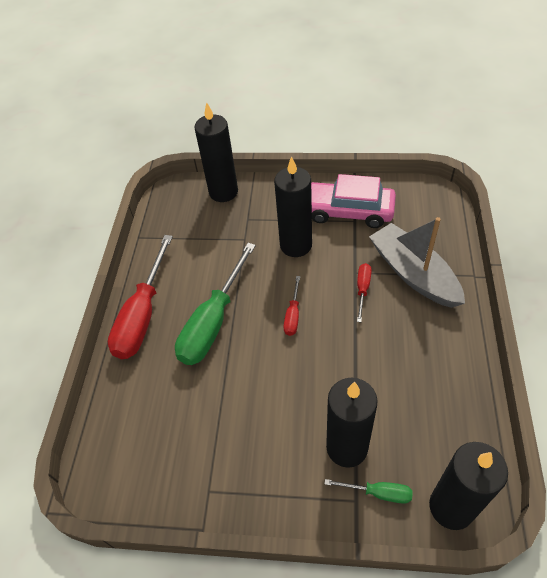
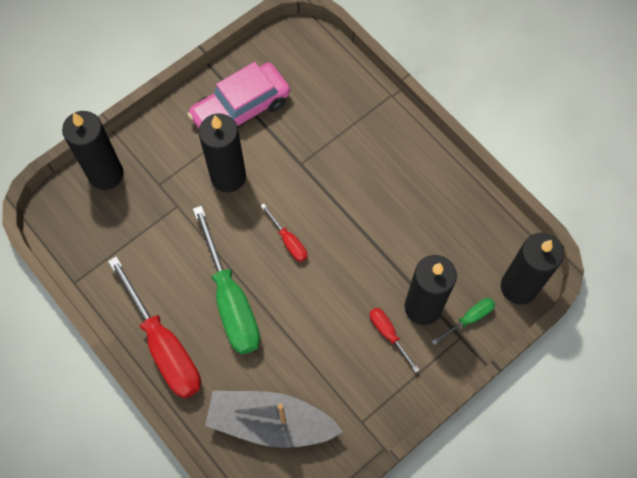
camera: 50 degrees left, 15 degrees up
(362, 289) = (321, 174): red screwdriver -> red screwdriver (388, 334)
(413, 274) = (346, 129): grey boat -> grey boat (270, 422)

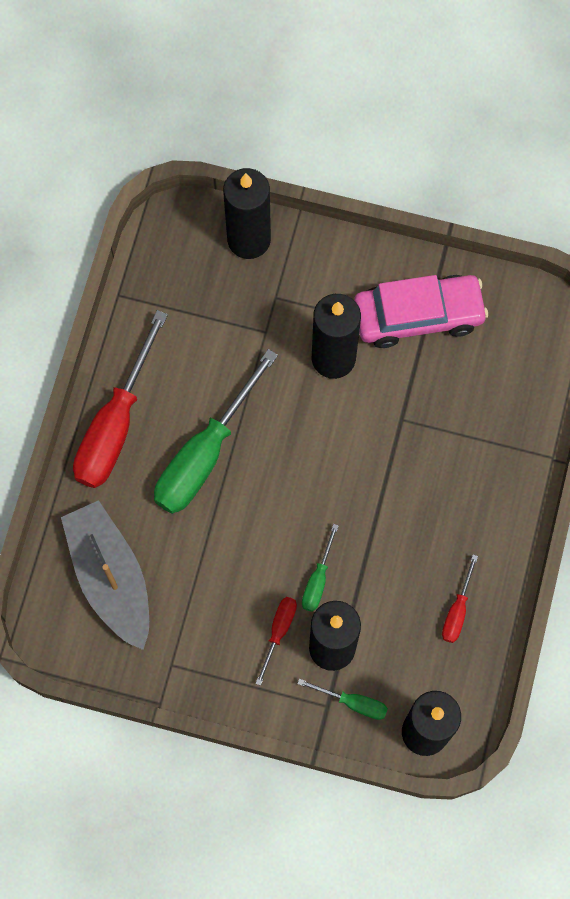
camera: 55 degrees right, 5 degrees up
(240, 109) = (418, 316): pink car -> pink car turned 150 degrees clockwise
(288, 241) = (307, 466): red screwdriver -> red screwdriver (457, 610)
(370, 285) = (318, 580): none -> green screwdriver

